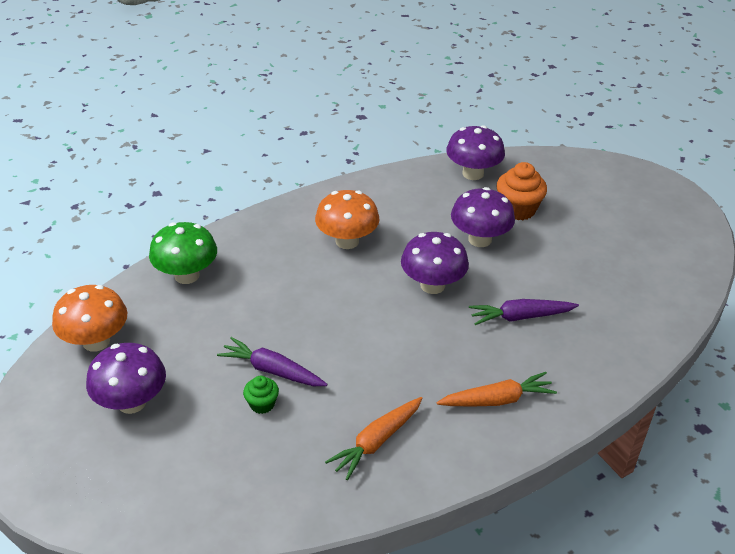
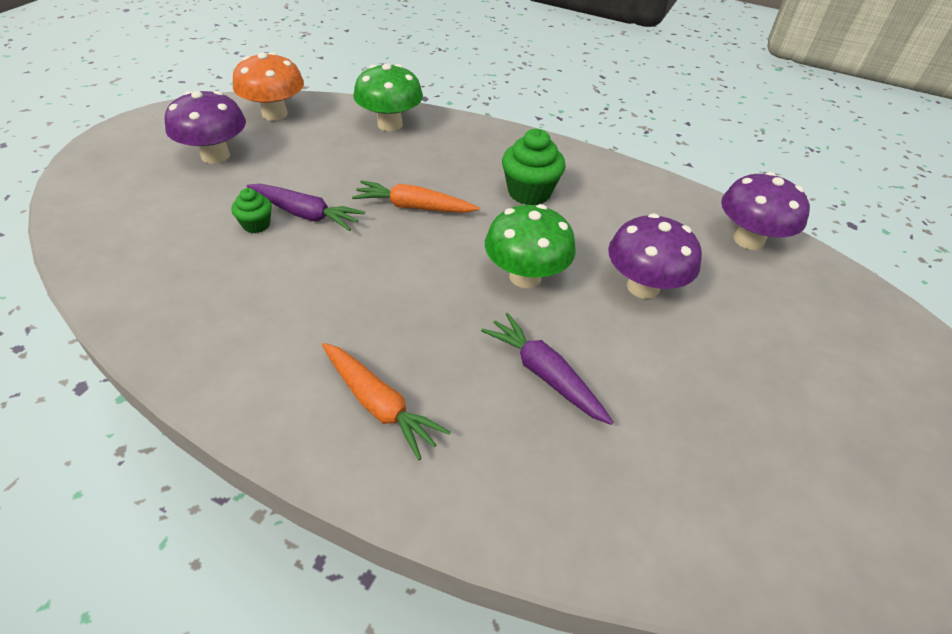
camera: 55 degrees right, 5 degrees up
(272, 370) = (305, 214): purple carrot -> purple carrot turned 120 degrees clockwise
(347, 241) = (529, 192): orange mushroom -> green cupcake
(376, 442) = (248, 322): orange carrot -> orange carrot (414, 207)
(432, 285) = (525, 276): purple mushroom -> green mushroom
(518, 209) = (736, 301): orange cupcake -> none

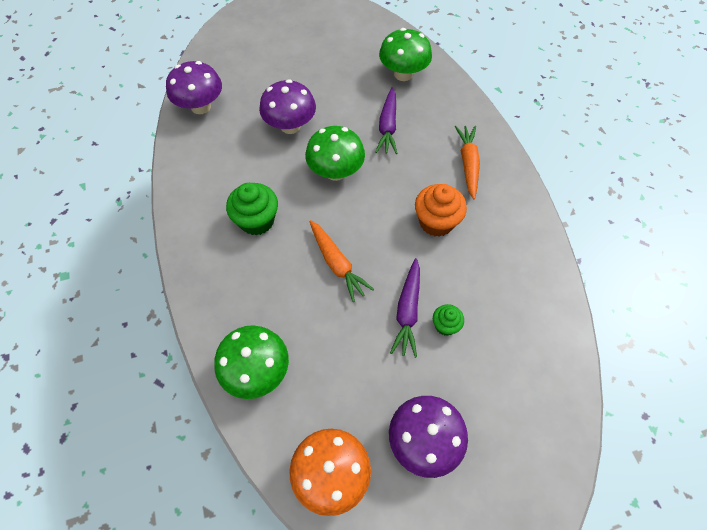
camera: 130 degrees left, 15 degrees up
(305, 214) = (407, 311): purple carrot -> purple carrot turned 150 degrees counterclockwise
(352, 303) = (436, 222): none -> orange cupcake
(641, 487) = (403, 74): none -> green mushroom

